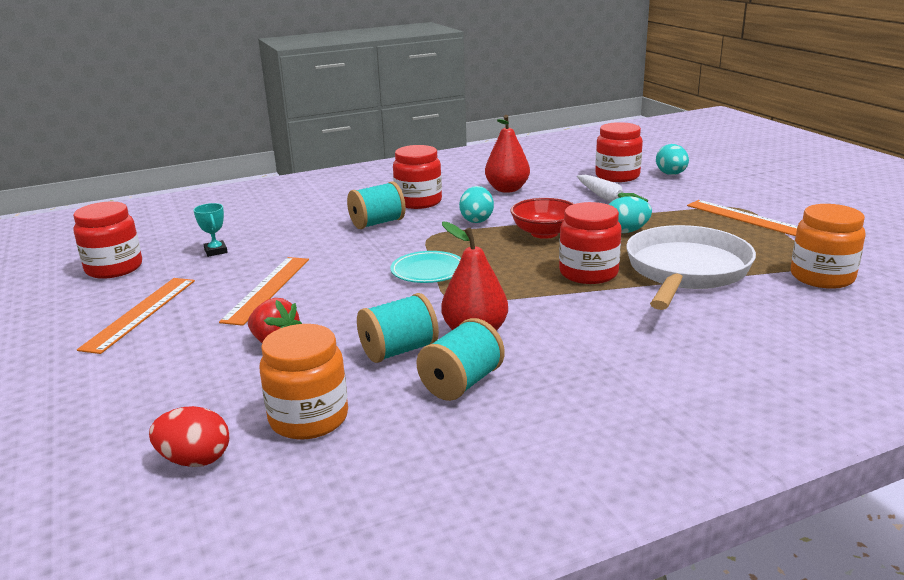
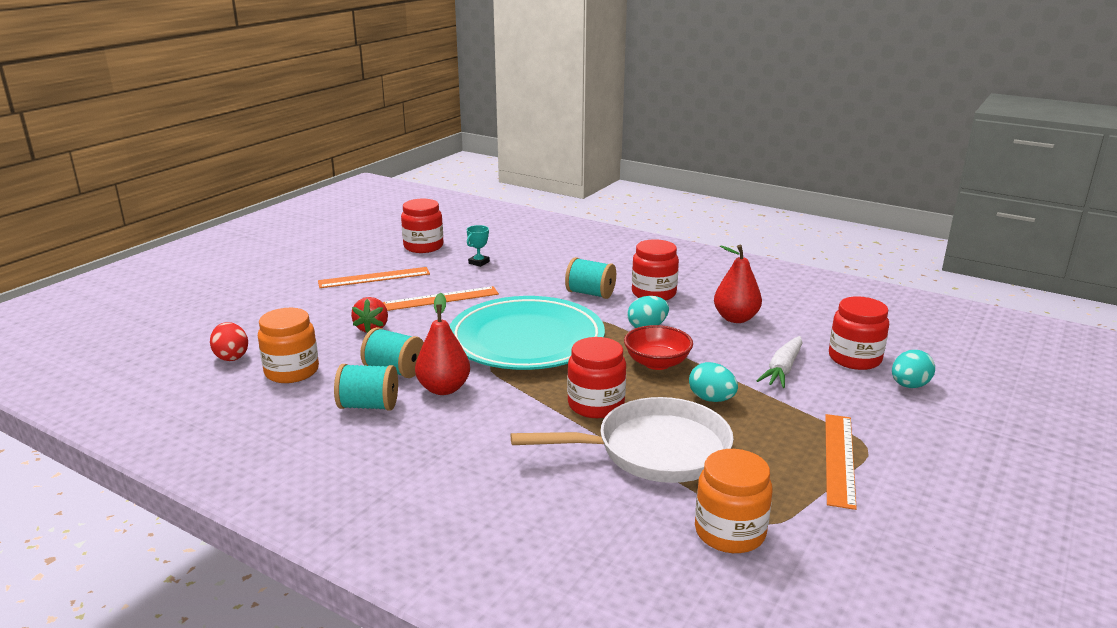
camera: 55 degrees right, 0 degrees up
(428, 271) = (526, 340): turquoise plate -> turquoise plate, size x2.39

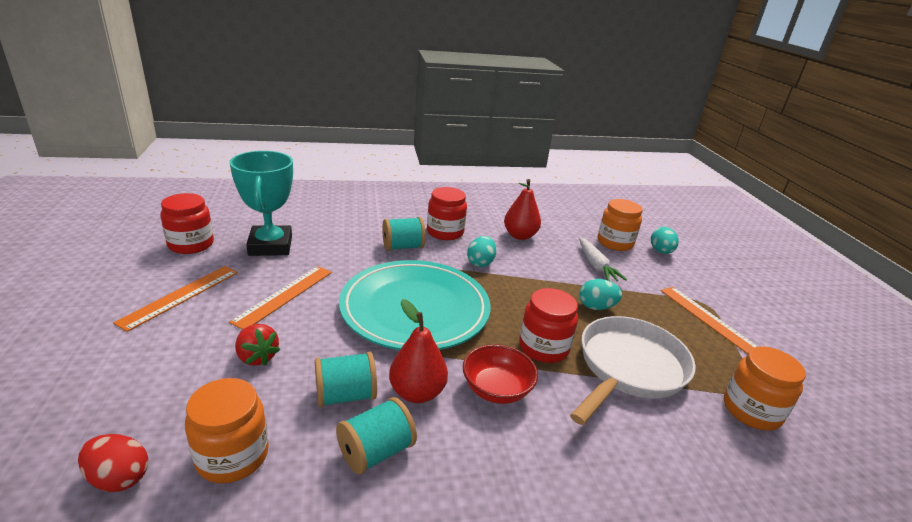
camera: 45 degrees left, 5 degrees up
(479, 262) = (270, 246): turquoise trophy -> turquoise trophy, size x2.49
(657, 363) = (527, 291): red bowl -> red bowl (496, 389)
(854, 358) = (615, 243): red jar -> orange jar

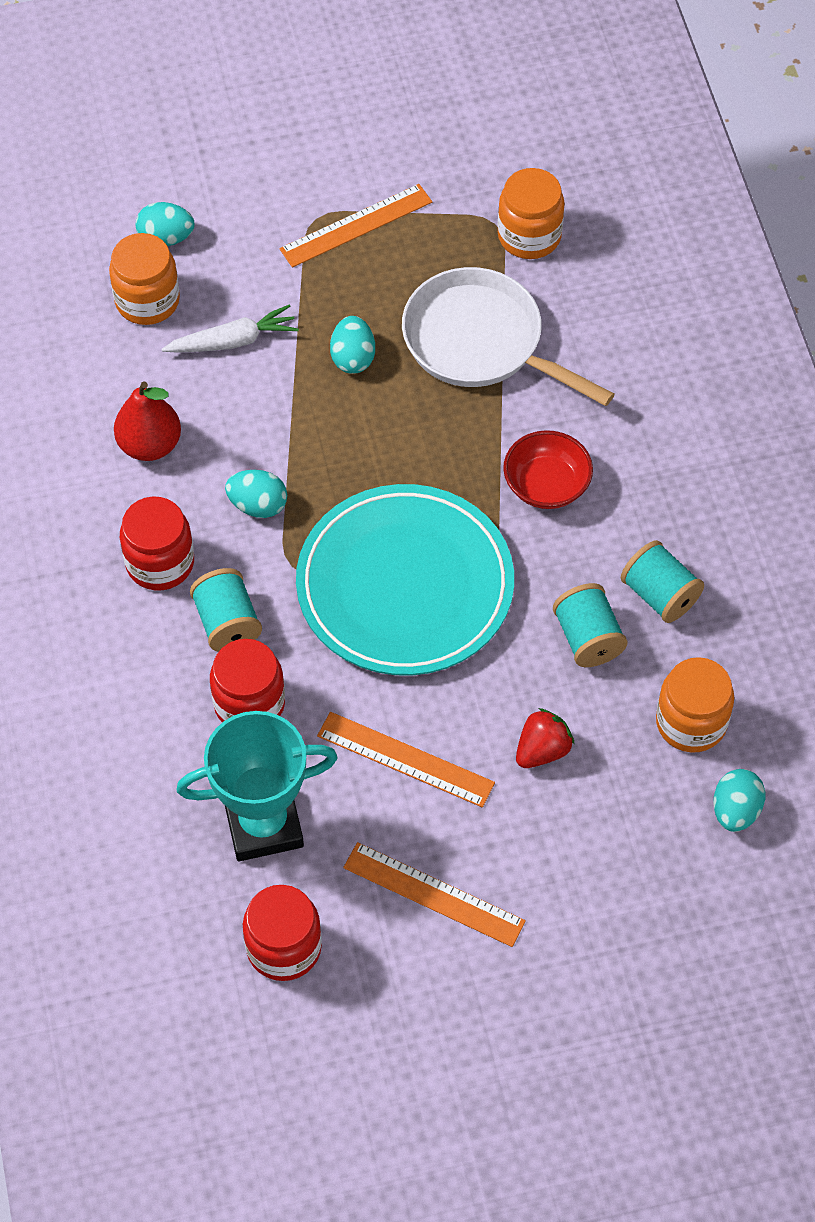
camera: 90 degrees left, 30 degrees up
(119, 478) = (735, 810): red egg -> turquoise egg
(417, 392) = (568, 566): red pear -> none
(543, 347) = (459, 431): red jar -> red jar (249, 704)

